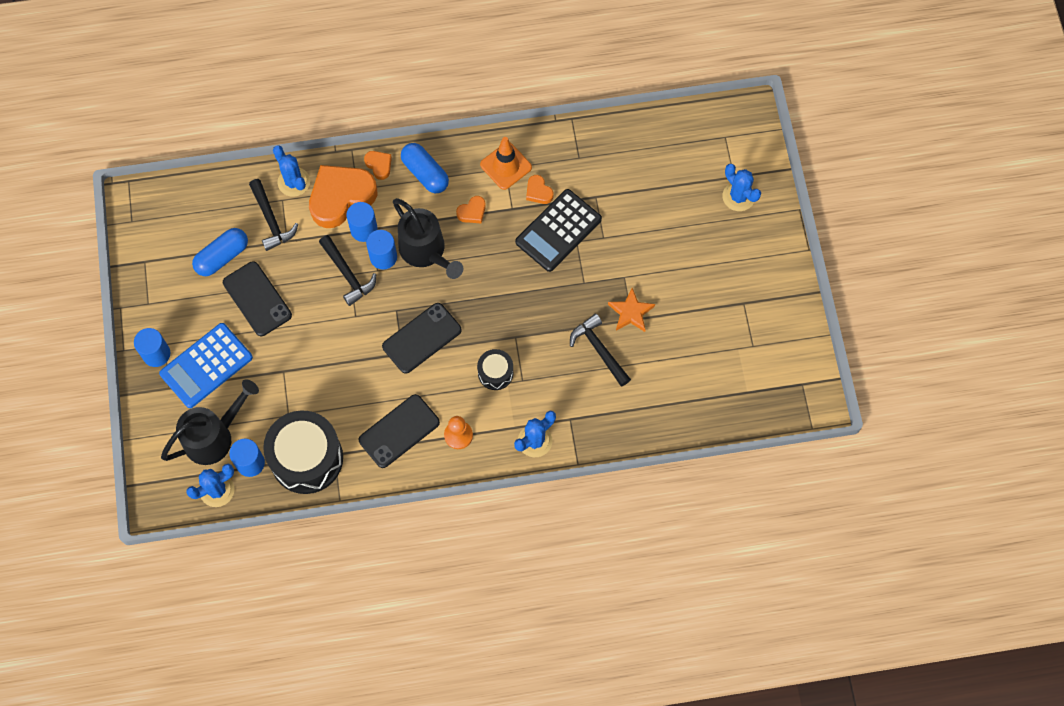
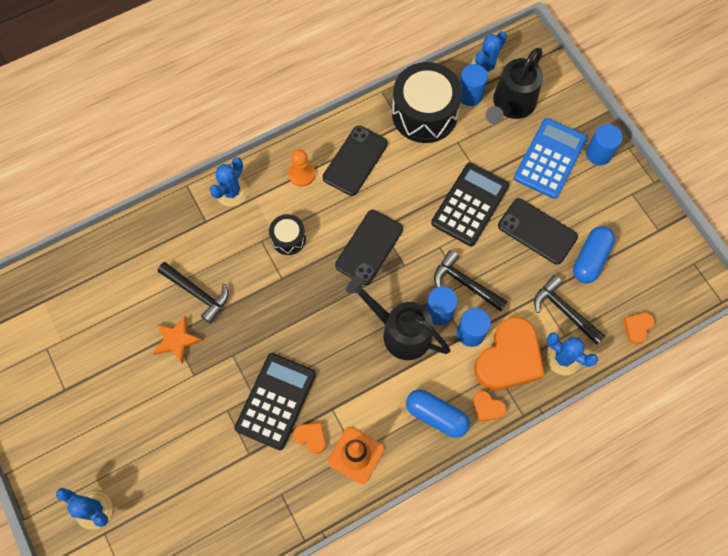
camera: 160 degrees right, 0 degrees up
(307, 347) = (470, 204): none -> black calculator
(472, 212) = (371, 390): orange heart -> orange heart (637, 328)

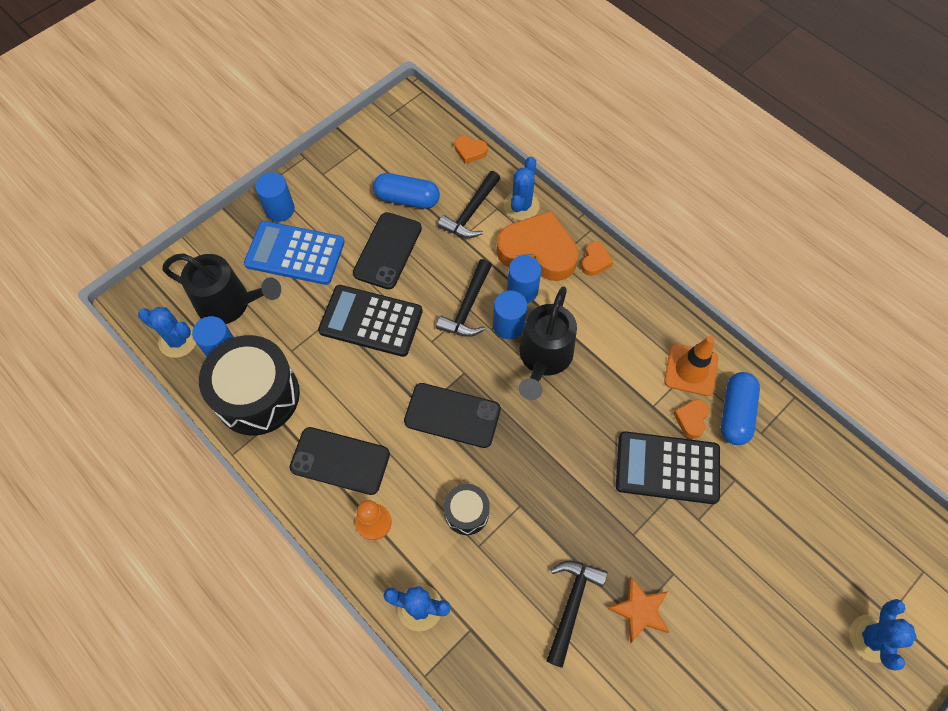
camera: 105 degrees left, 5 degrees down
(436, 415) = (621, 304): blue capsule -> blue capsule (735, 413)

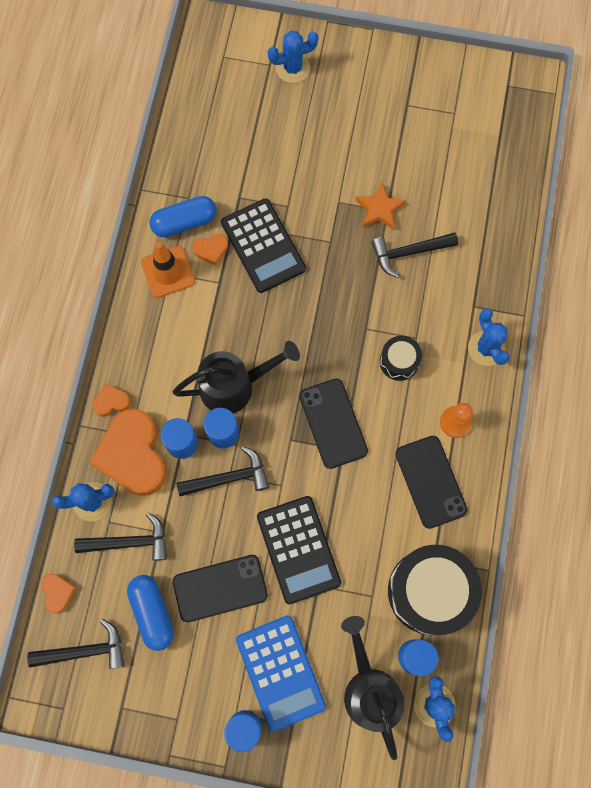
camera: 125 degrees left, 10 degrees up
(416, 146) = (84, 651): none -> black hammer

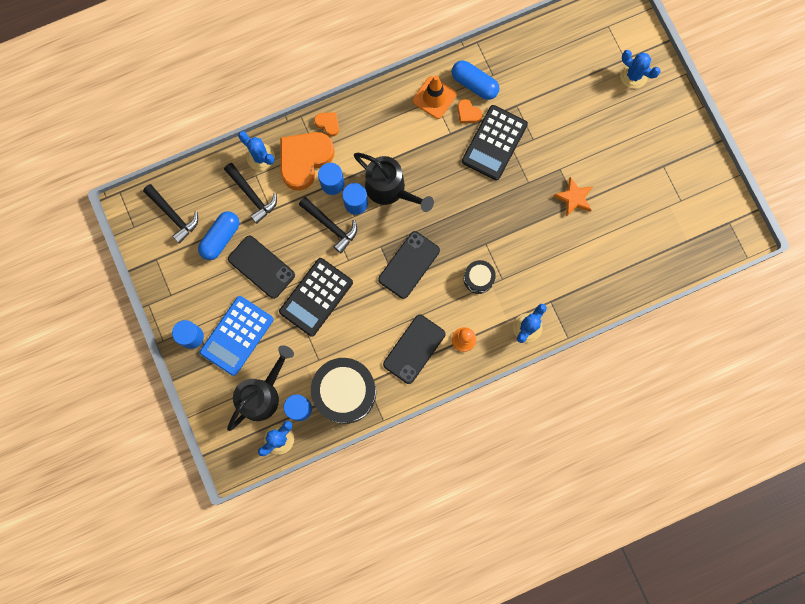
camera: 55 degrees right, 5 degrees up
(58, 592) = (195, 176): orange heart -> none
(409, 252) = (557, 236): black hammer -> none

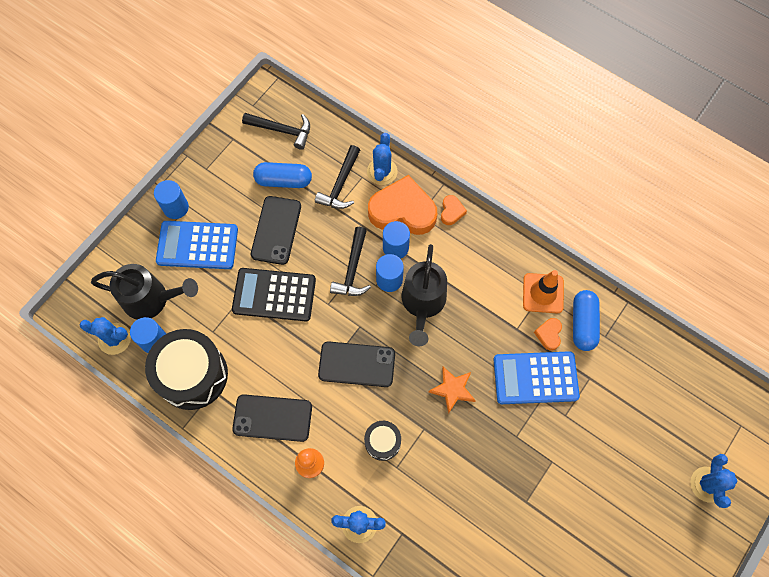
camera: 60 degrees right, 10 degrees down
(173, 215) = (282, 130): black hammer -> black hammer turned 90 degrees counterclockwise
(494, 143) = (535, 378): black calculator -> blue calculator
(574, 198) = (530, 495): orange star -> orange star (452, 389)

